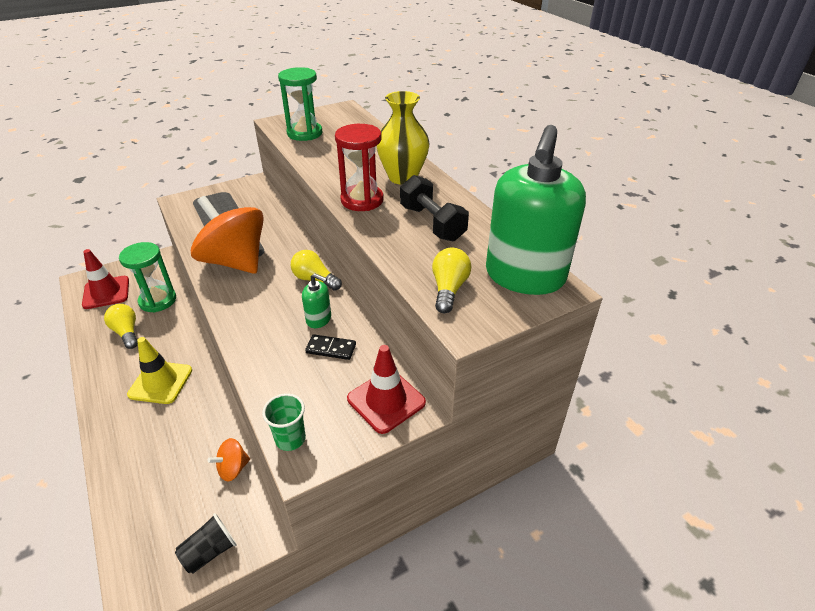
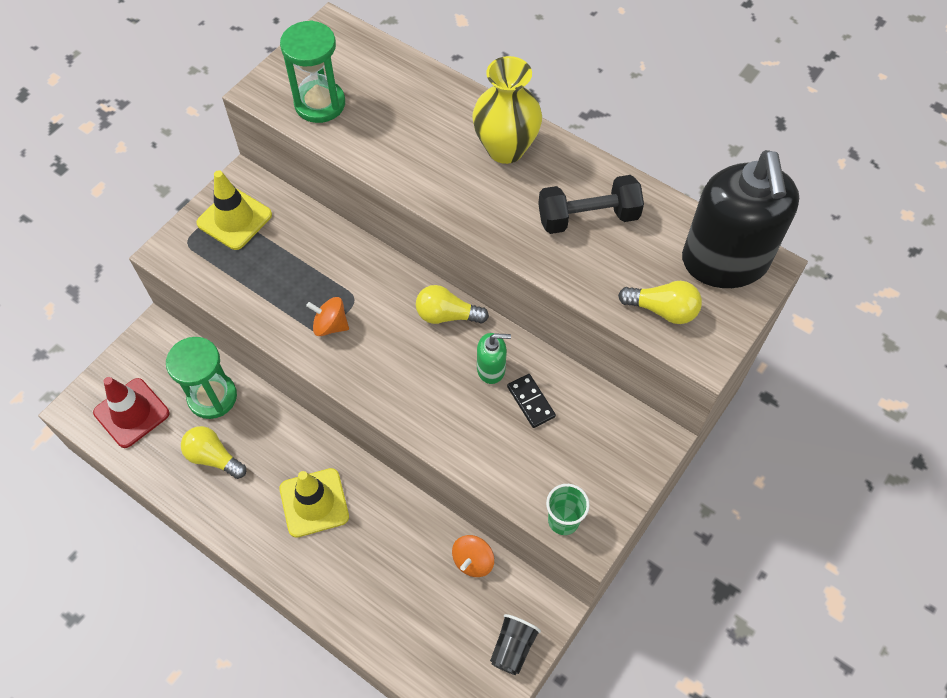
camera: 25 degrees left, 20 degrees up
(230, 197) = (234, 219): none -> yellow traffic cone
(235, 261) = (330, 325): orange spinning top -> orange spinning top, size x0.43
(331, 349) = (530, 402): black domino -> black domino turned 75 degrees clockwise
(362, 200) = (485, 208): red hourglass -> none
(386, 401) = (625, 439): red traffic cone -> none
(432, 223) = (588, 217): black dumbbell -> black dumbbell turned 45 degrees counterclockwise
(449, 289) = (662, 310): yellow light bulb -> yellow light bulb turned 120 degrees clockwise
(524, 276) = (724, 261): green soap dispenser -> black soap dispenser

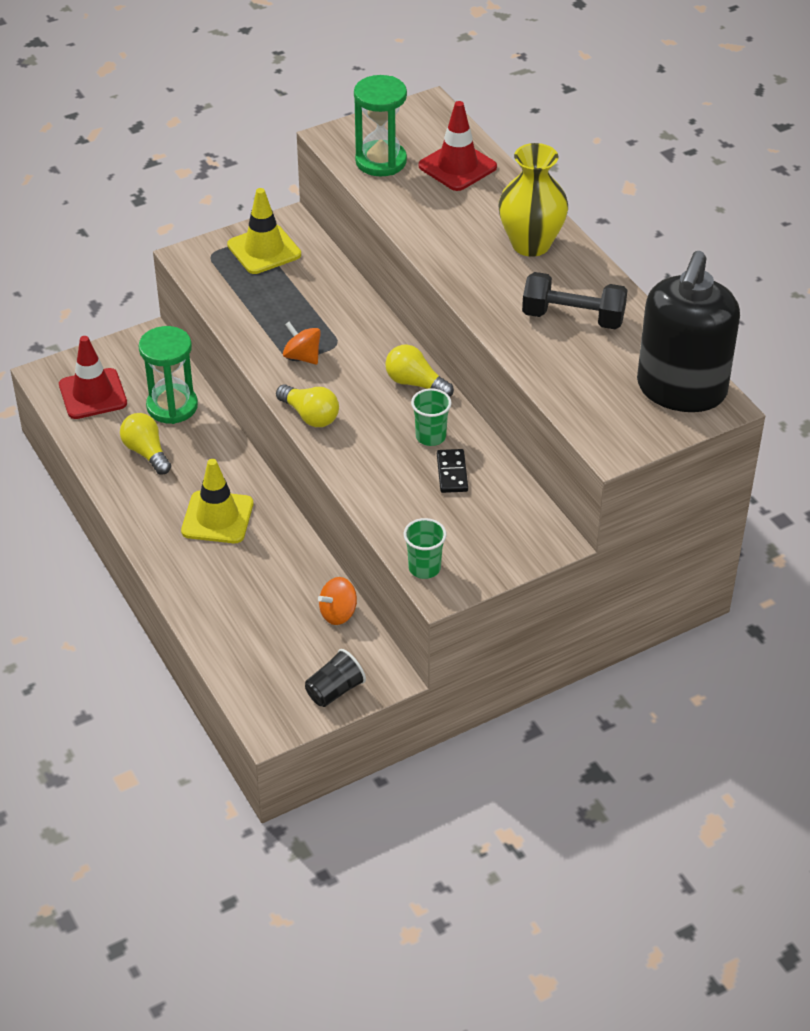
camera: 25 degrees right, 15 degrees down
(393, 85) = (457, 166): none -> red traffic cone
(491, 369) = (430, 437): green soap dispenser -> green cup
(662, 310) = (595, 405): yellow light bulb -> yellow light bulb (310, 416)

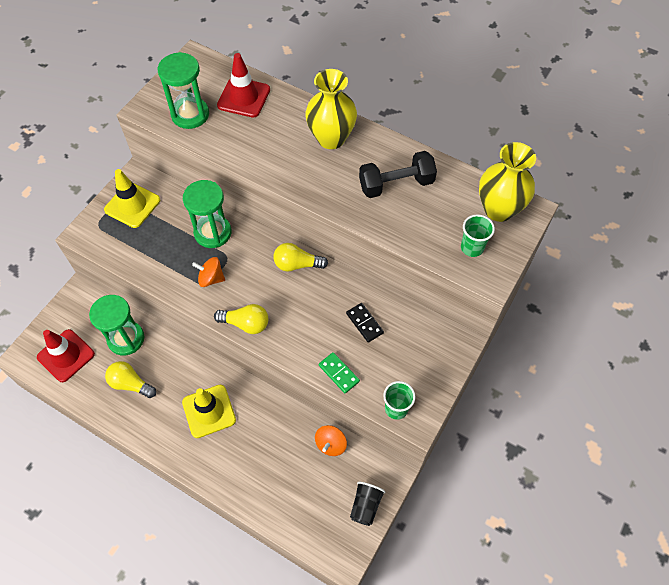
camera: 30 degrees left, 15 degrees up
(338, 313) = (213, 232): none -> green hourglass
(382, 507) = (339, 373): none -> green domino
(430, 437) = (333, 301): green cup -> green cup (472, 248)
(681, 389) = (498, 209): black soap dispenser -> yellow vase

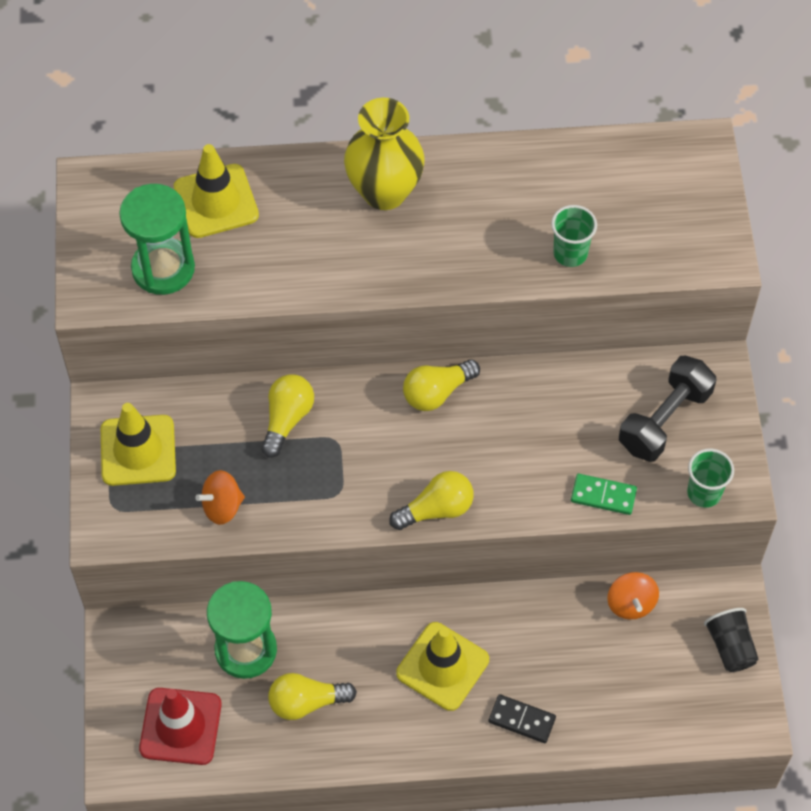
camera: 35 degrees left, 0 degrees up
(211, 278) = (339, 481): orange spinning top -> orange spinning top (222, 506)
(213, 232) = (287, 419): green hourglass -> yellow light bulb
(244, 97) = (216, 201): red traffic cone -> yellow traffic cone
(364, 323) = (584, 414): black domino -> black domino (521, 720)
(396, 184) = (519, 206): black dumbbell -> black dumbbell (664, 420)
(472, 248) = (673, 234): green cup -> green cup (570, 253)
(498, 209) = (667, 166): yellow vase -> none

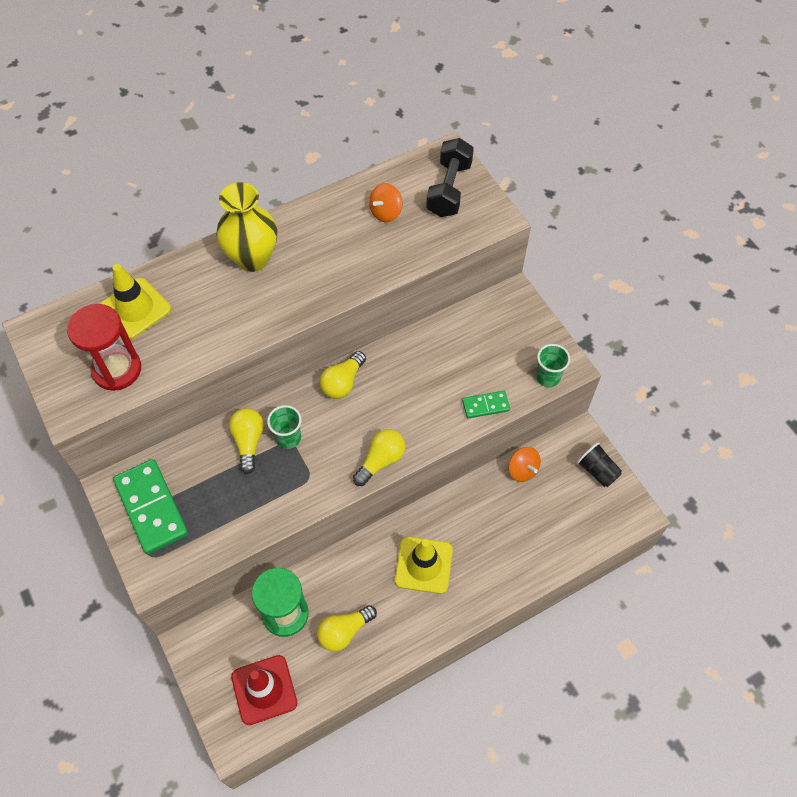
camera: 25 degrees left, 0 degrees up
(138, 450) = (151, 508): yellow traffic cone -> green domino
(163, 268) = (117, 369): green hourglass -> red hourglass
(222, 506) = (230, 522): orange spinning top -> orange spinning top (386, 212)
(521, 720) = (493, 578): black domino -> none
(570, 253) = (398, 252): green cup -> green cup (288, 438)
(664, 420) = (499, 341): black dumbbell -> black dumbbell (449, 189)

